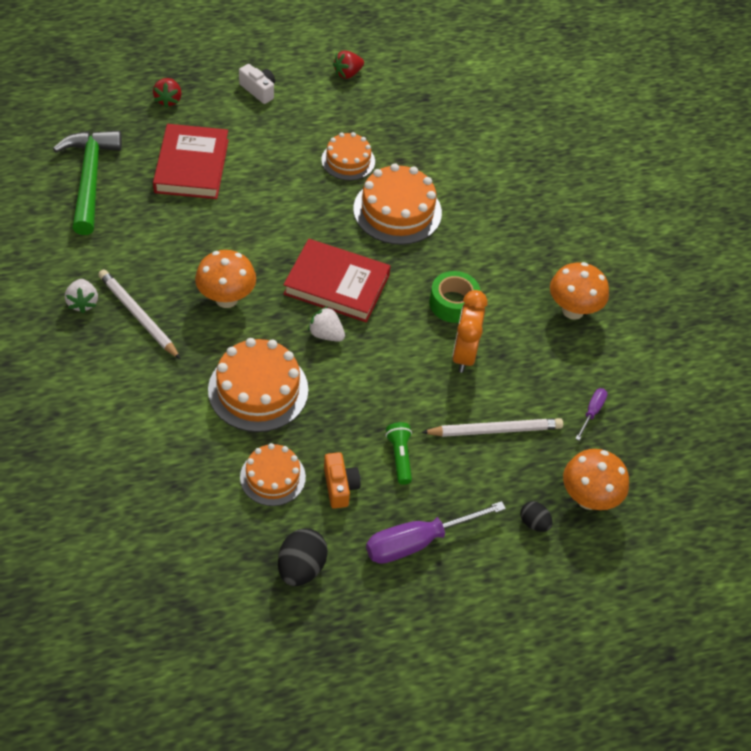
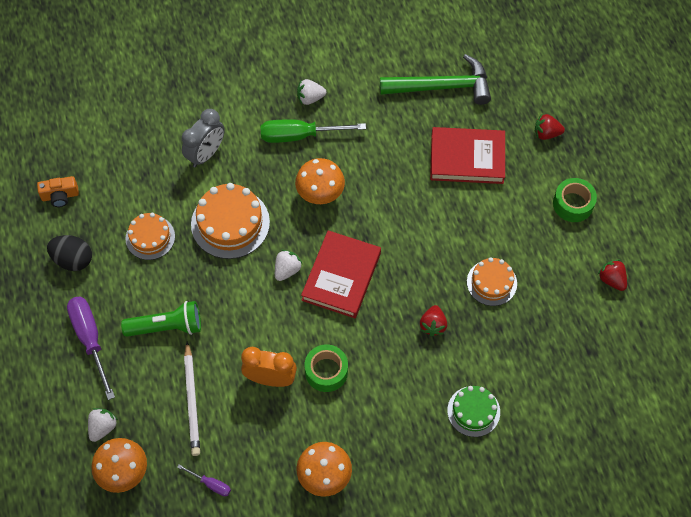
camera: 95 degrees right, 10 degrees up
(138, 316) = (299, 136): white pencil -> green screwdriver
(152, 415) = (206, 154): none -> grey clock
(259, 90) = (573, 204): white camera -> green tape
(340, 486) = (141, 284): orange camera -> orange camera (60, 196)
(397, 211) = (433, 325): orange cake -> red strawberry
(399, 457) = (167, 327): green flashlight -> green flashlight, size x1.58
(492, 187) = (473, 411): none -> green cake
(534, 523) = (103, 427): black egg -> white strawberry

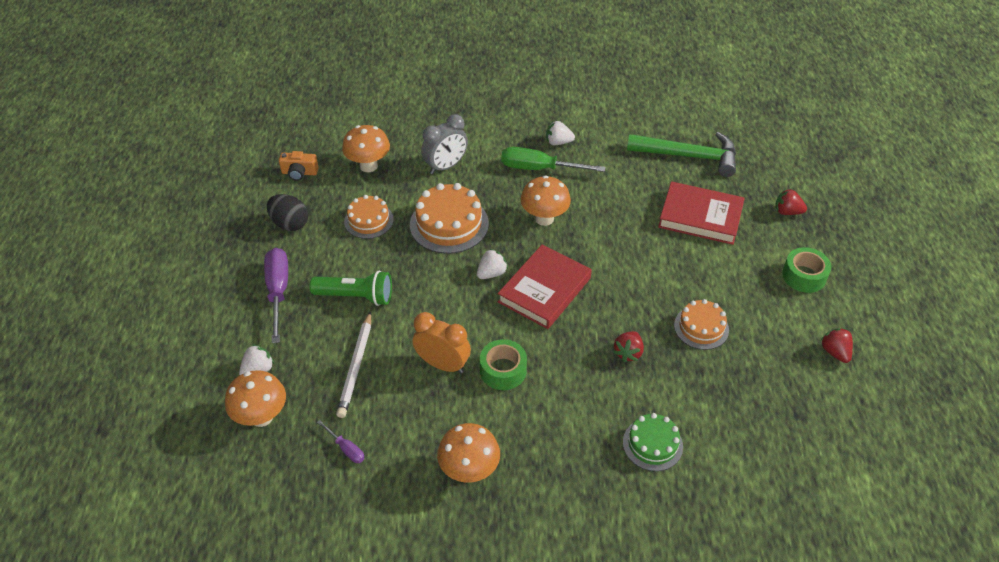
camera: 15 degrees right, 15 degrees down
(128, 171) = (368, 166): none -> orange mushroom

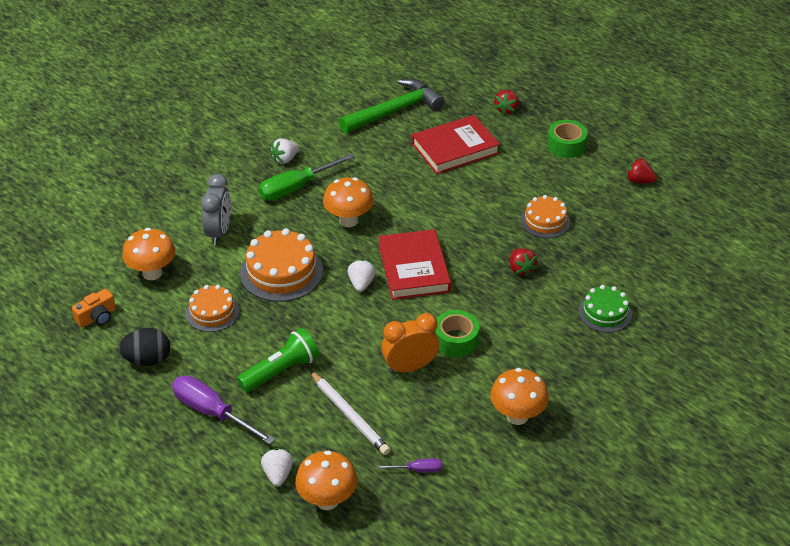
camera: 45 degrees left, 5 degrees down
(787, 212) = (506, 109): red strawberry -> red strawberry turned 45 degrees counterclockwise

